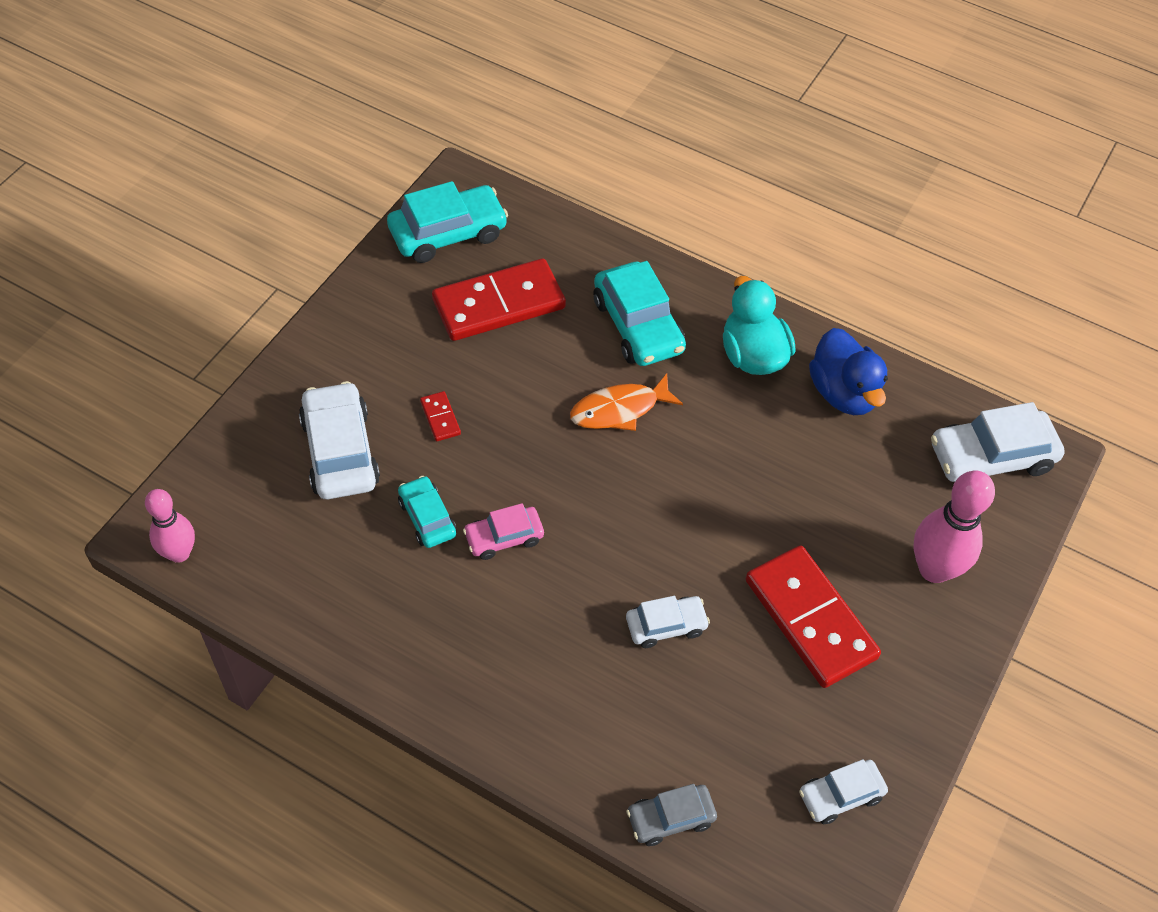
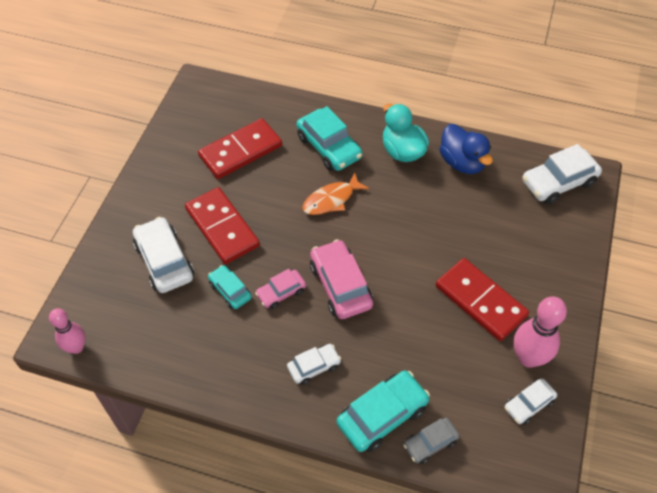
camera: 10 degrees left, 0 degrees up
(440, 418) = (222, 227): red domino -> red domino, size x2.42
(448, 233) = (198, 115): turquoise car -> turquoise car (382, 415)
(598, 547) = (340, 285): none -> pink car
(666, 626) = (395, 325): white car -> white car (314, 367)
(934, 569) = (544, 255): pink bowling pin -> pink bowling pin (528, 358)

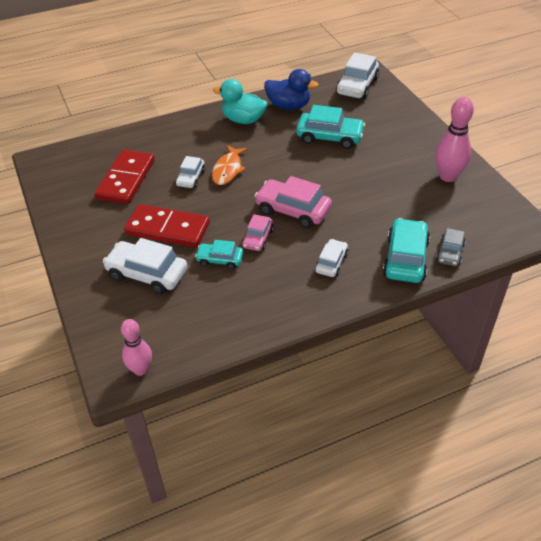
camera: 40 degrees left, 10 degrees down
(329, 147) = (190, 143): turquoise car -> turquoise car (329, 137)
(480, 301) = (387, 166): red domino -> none
(528, 404) = (476, 198): white car -> white car (191, 178)

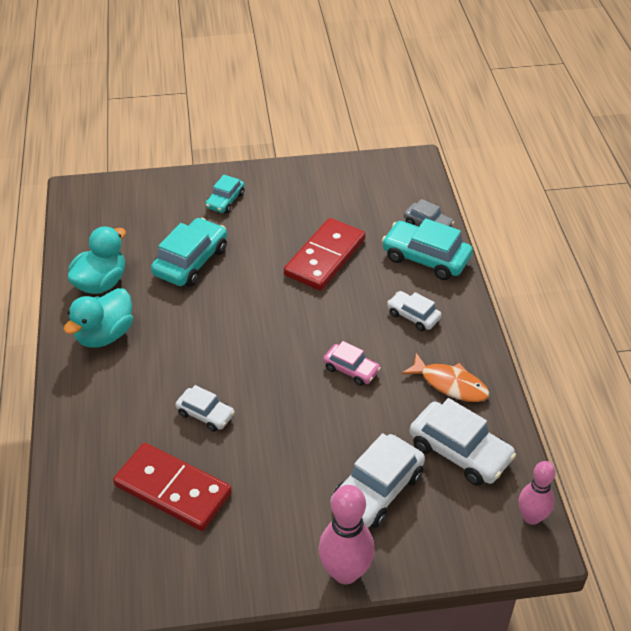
camera: 75 degrees left, 0 degrees up
(168, 228) = (299, 456): red domino -> red domino (325, 257)
(220, 259) = (376, 412): turquoise car -> turquoise car (225, 200)
(228, 170) = (207, 372): orange fish -> orange fish (450, 384)
(288, 106) = (101, 283): blue duck -> turquoise duck
(293, 210) = (314, 327): pink car -> none
(357, 86) = (98, 210): white car -> white car (460, 452)
(448, 176) = (311, 189): pink bowling pin -> pink bowling pin (345, 572)

